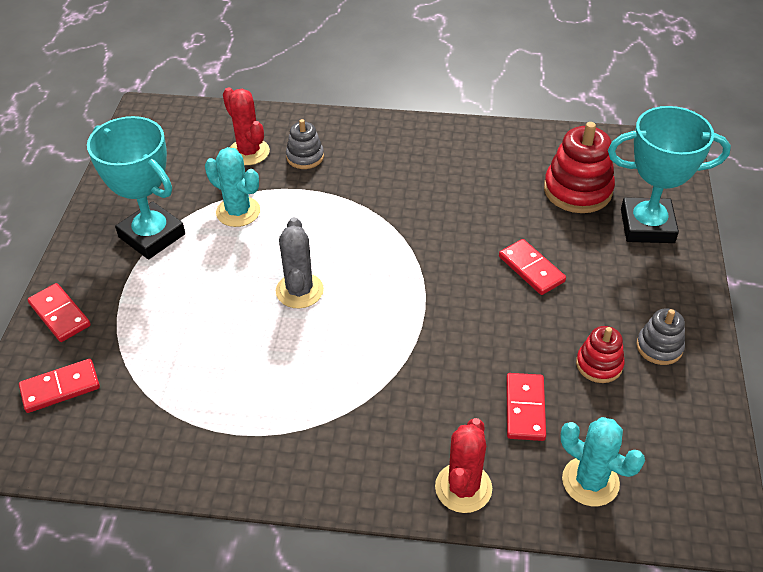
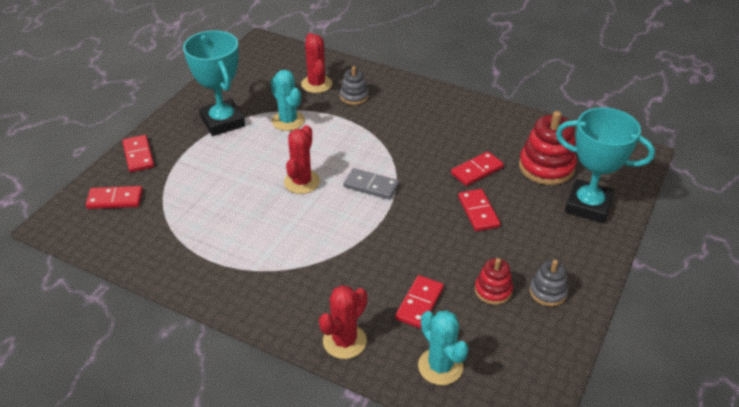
camera: 20 degrees right, 5 degrees down
(299, 291) = (302, 182): grey cactus -> red cactus
(388, 271) = (371, 186): none -> grey domino
(502, 216) = (477, 171): none -> red domino

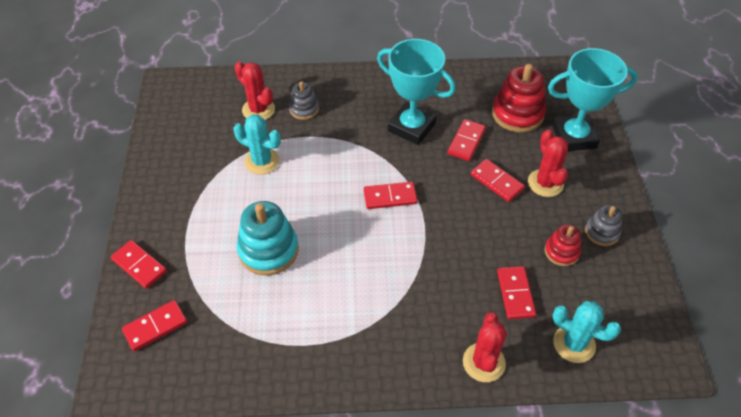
camera: 30 degrees left, 10 degrees up
(223, 122) = (198, 189): turquoise trophy -> turquoise trophy (412, 127)
(240, 184) = (268, 250): none -> turquoise stacking toy
(302, 182) = (325, 221): red cactus -> red cactus (545, 183)
(371, 186) = (390, 197): grey domino -> red domino

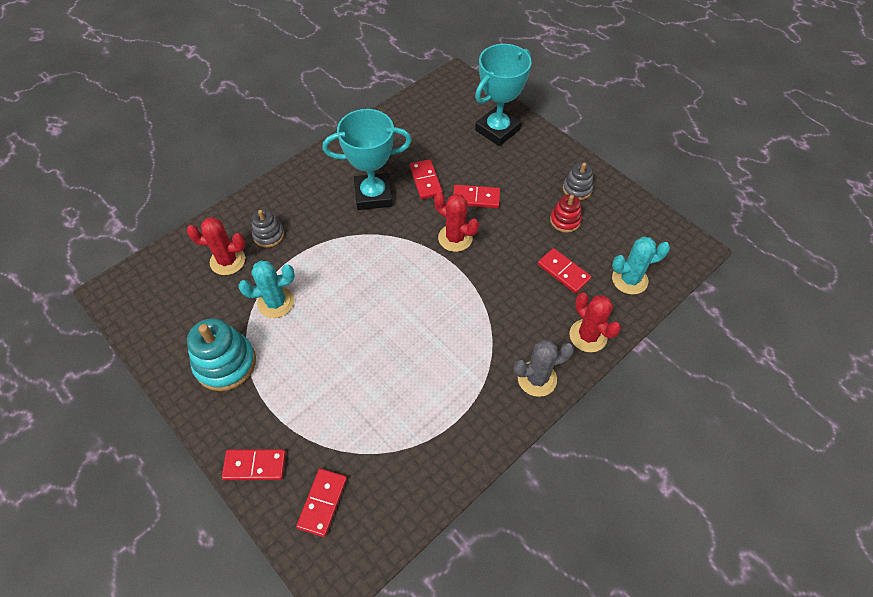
camera: 40 degrees left, 5 degrees up
(268, 250) = (355, 370): turquoise stacking toy -> turquoise stacking toy (225, 363)
(390, 197) = (410, 261): red domino -> none
(402, 363) = (537, 378): none -> grey cactus
(517, 114) = (442, 136): red stacking toy -> none
(545, 183) = (509, 177): red cactus -> red cactus (455, 238)

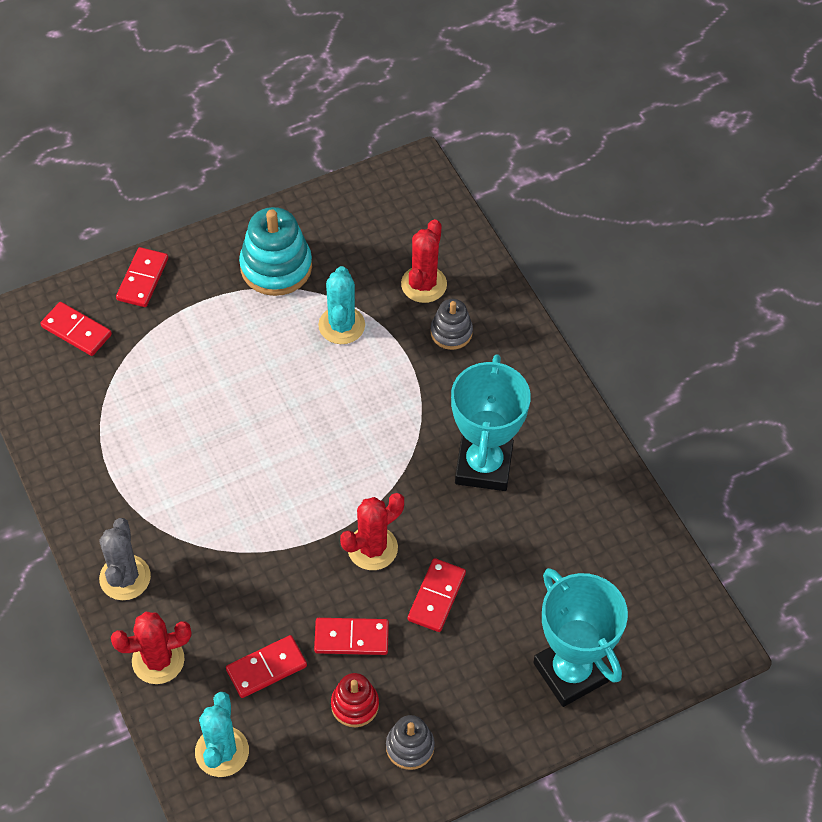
camera: 105 degrees right, 0 degrees up
(426, 181) = (491, 539): red domino -> red domino (351, 638)

